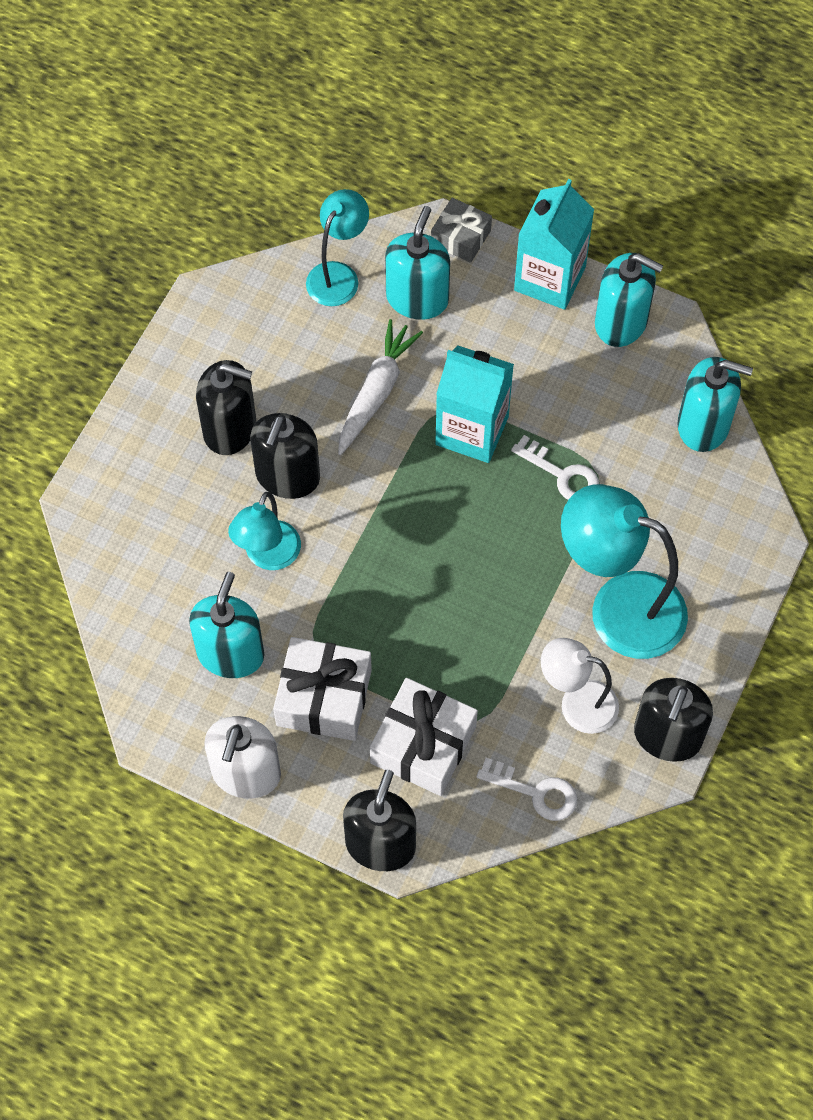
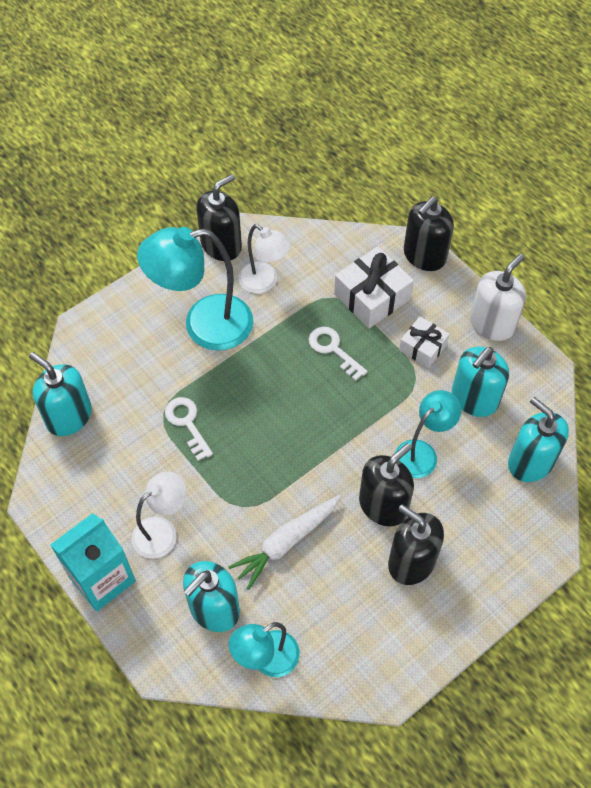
camera: 155 degrees left, 5 degrees down
(324, 697) = (422, 347): white gift -> white gift, size x0.62
(461, 237) = (149, 649): grey gift -> none
(472, 430) = (231, 482): turquoise carton -> none
(516, 348) = (162, 531): none -> white lamp
(535, 792) = (317, 247): white key -> white key (333, 349)
(618, 607) = (204, 325): turquoise lamp -> turquoise lamp turned 120 degrees clockwise
(621, 322) = (73, 518): turquoise soap dispenser -> turquoise soap dispenser (530, 462)

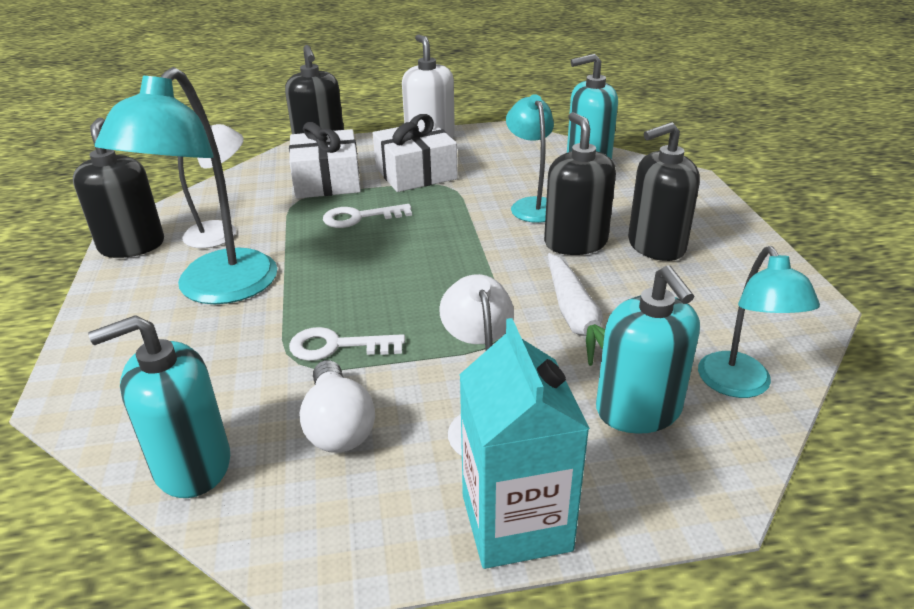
camera: 60 degrees left, 25 degrees down
(126, 463) = (338, 425): none -> white light bulb
(422, 347) = (416, 173): white gift -> white gift, size x1.62
(474, 398) = (498, 166): turquoise soap dispenser -> none

